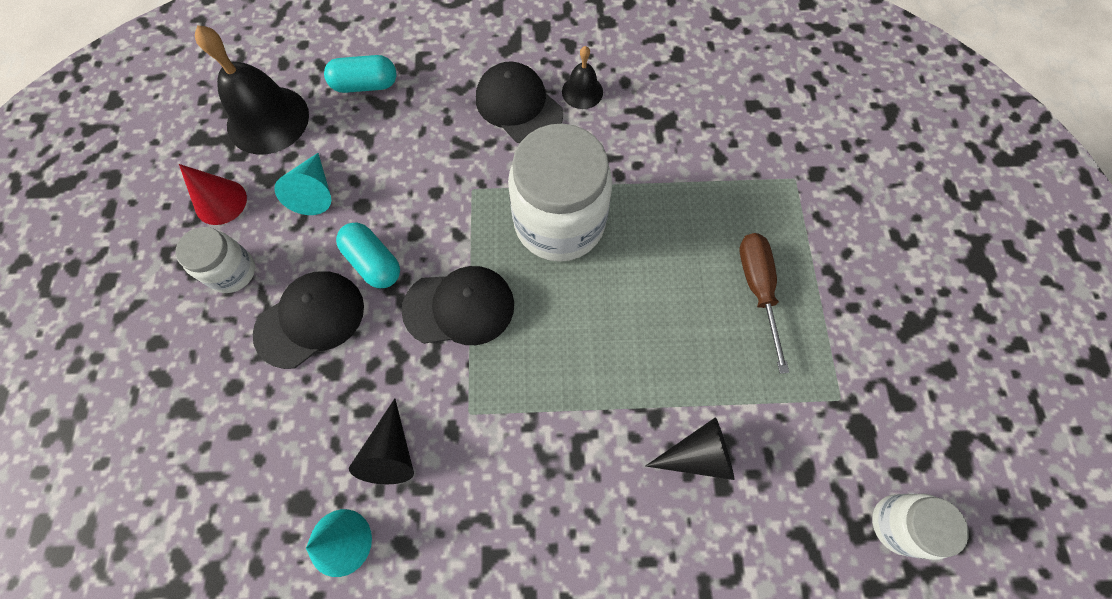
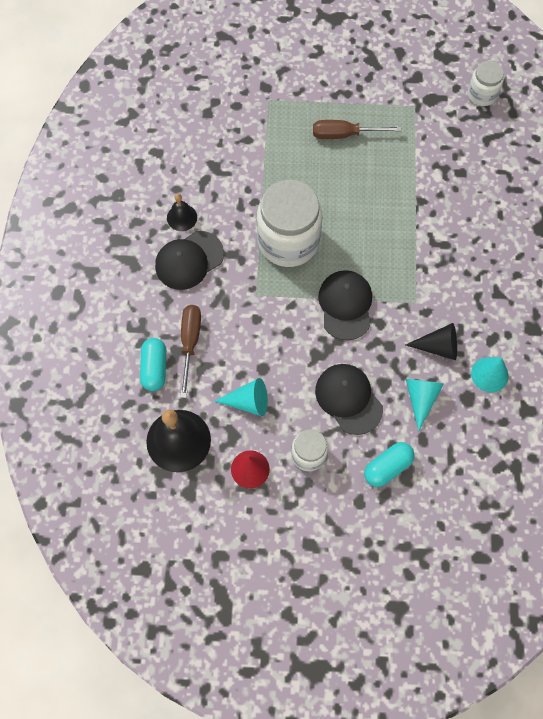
camera: 85 degrees left, 0 degrees up
(305, 426) = (421, 398): none -> turquoise cone
(373, 262) = (308, 359): turquoise capsule -> turquoise capsule (387, 467)
(399, 119) = (190, 343): none -> brown screwdriver
(698, 454) = (443, 182): black cone -> none

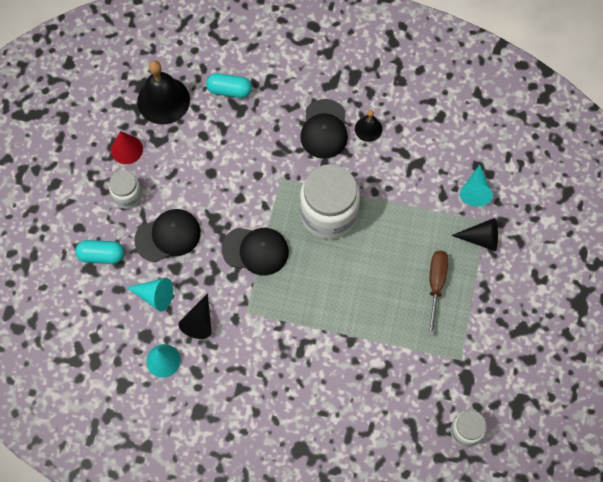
camera: 100 degrees right, 0 degrees up
(189, 260) = (324, 129): black cap -> black cap turned 150 degrees counterclockwise
(190, 343) = (246, 120): brown screwdriver -> none
(248, 402) = (184, 157): turquoise cone -> turquoise cone (475, 191)
(287, 102) = (481, 238): none -> black cone
(387, 467) = (101, 255): turquoise capsule -> turquoise capsule turned 60 degrees counterclockwise

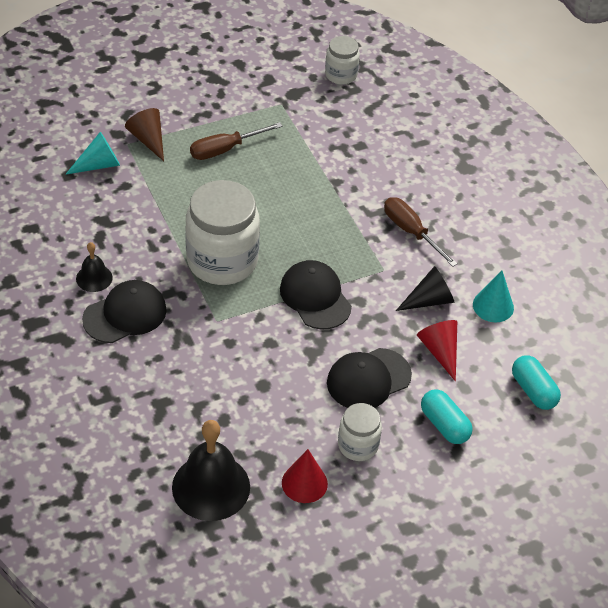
camera: 130 degrees left, 20 degrees down
(155, 296) = (440, 351): turquoise cone -> red cone
(168, 236) = (368, 379): black cap -> black cap turned 60 degrees counterclockwise
(229, 90) = (144, 428): turquoise capsule -> turquoise capsule (533, 391)
(266, 357) = (411, 232): none -> brown screwdriver
(481, 238) = (148, 139): black cone -> brown cone

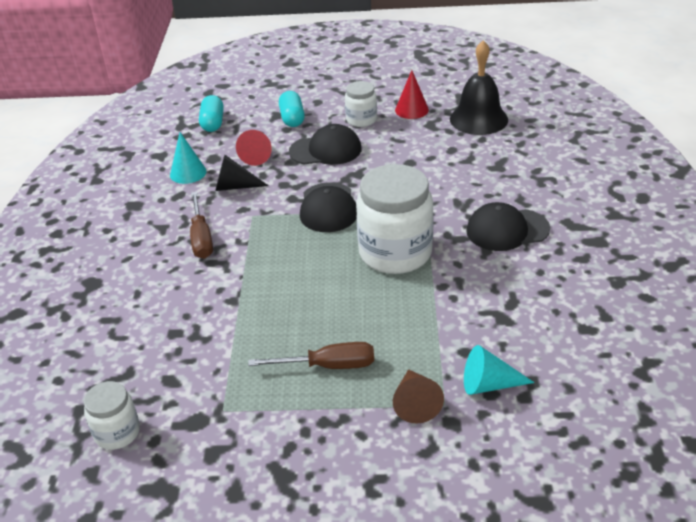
camera: 150 degrees left, 10 degrees down
(94, 278) = (528, 265): black bell -> none

